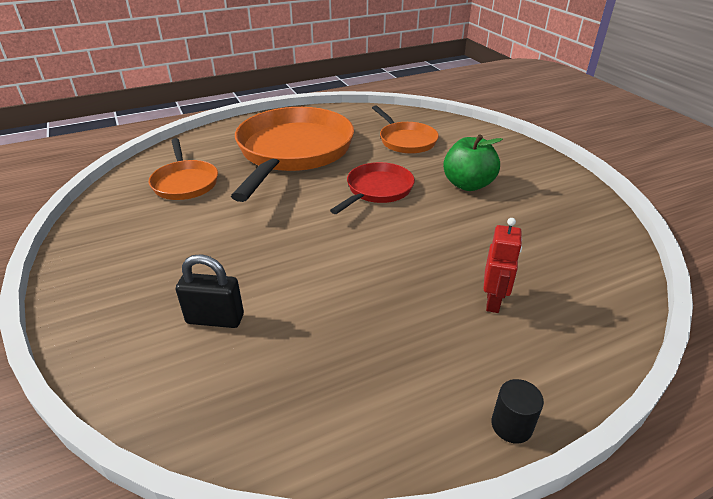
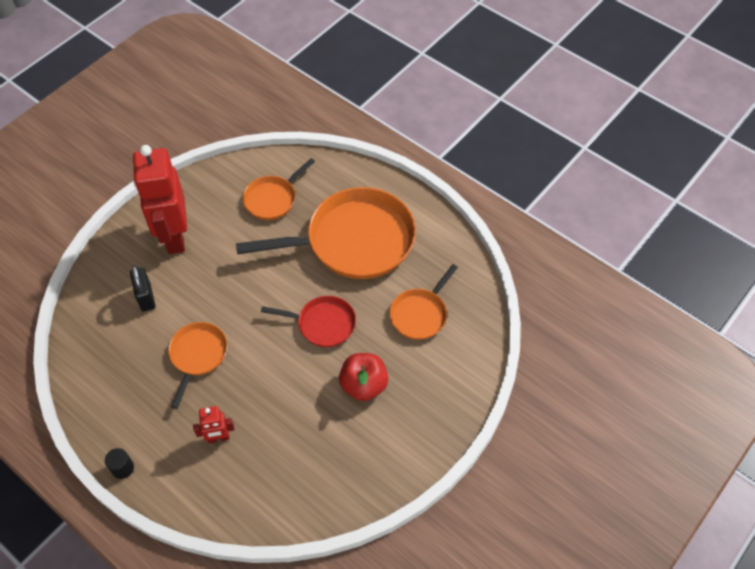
camera: 65 degrees right, 20 degrees up
(145, 267) = (174, 237): none -> red robot
(354, 290) = (197, 356): none -> orange pan
(468, 184) = (364, 385): green apple -> red apple

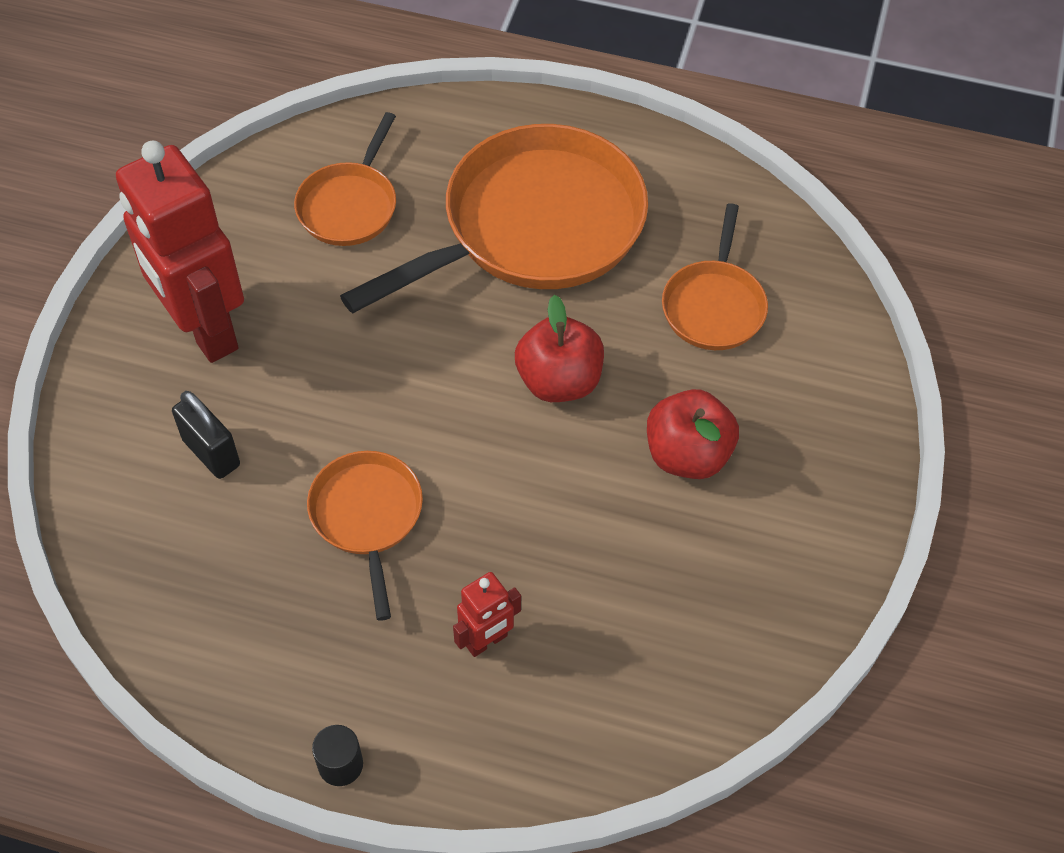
camera: 25 degrees left, 0 degrees up
(322, 324) = (559, 381): red pan -> red apple

